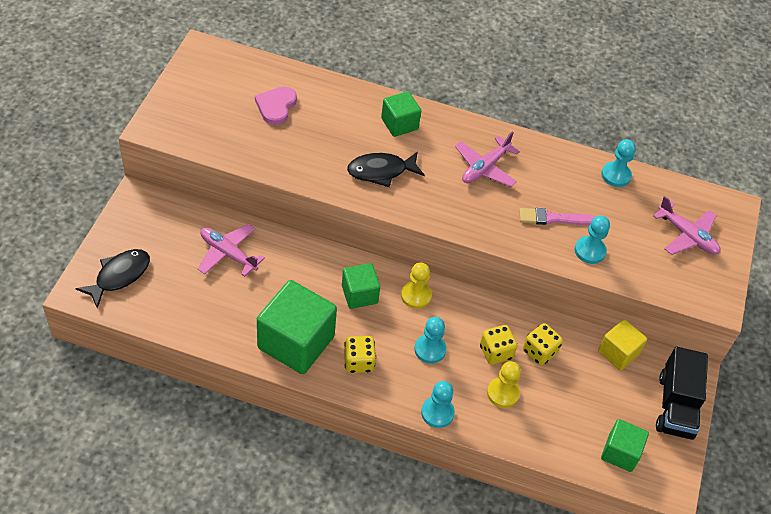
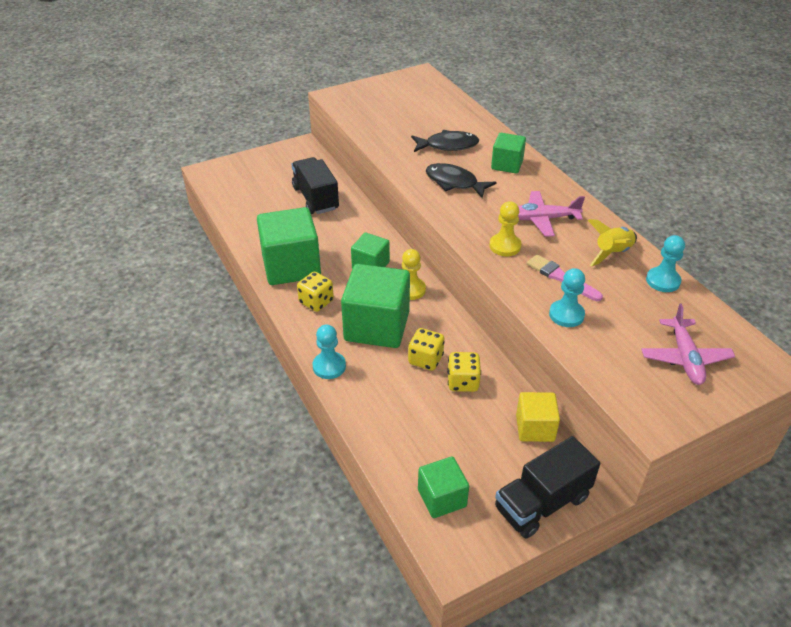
camera: 50 degrees right, 10 degrees down
(119, 276) = (238, 176): black fish -> black fish (448, 145)
(228, 254) = (315, 198): pink plane -> black truck
(276, 106) = (428, 118): pink heart -> none
(430, 349) = (377, 326): turquoise pawn -> green cube
(503, 393) = (395, 388): yellow pawn -> yellow pawn (505, 246)
(562, 171) = (612, 253): none -> yellow rocket

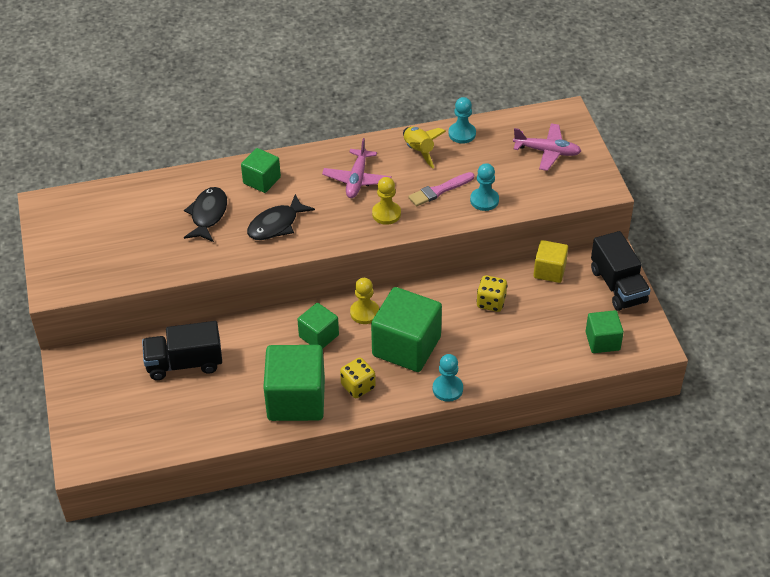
camera: 75 degrees left, 5 degrees up
(425, 359) = (458, 321): yellow dice -> none

